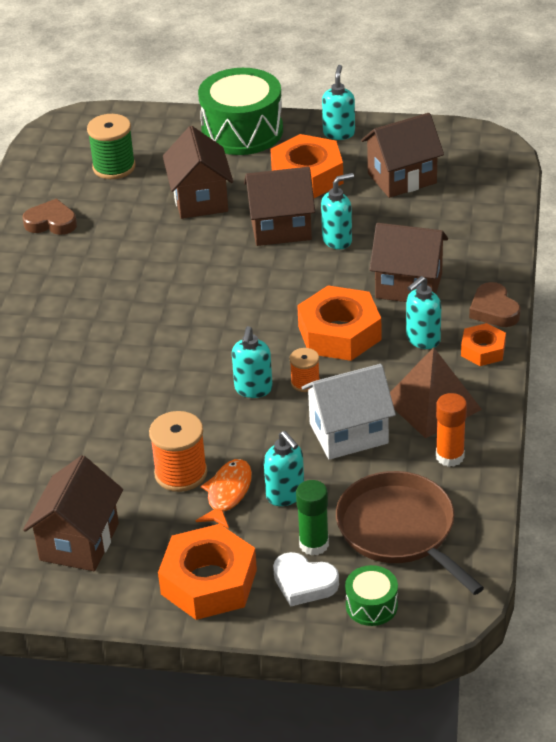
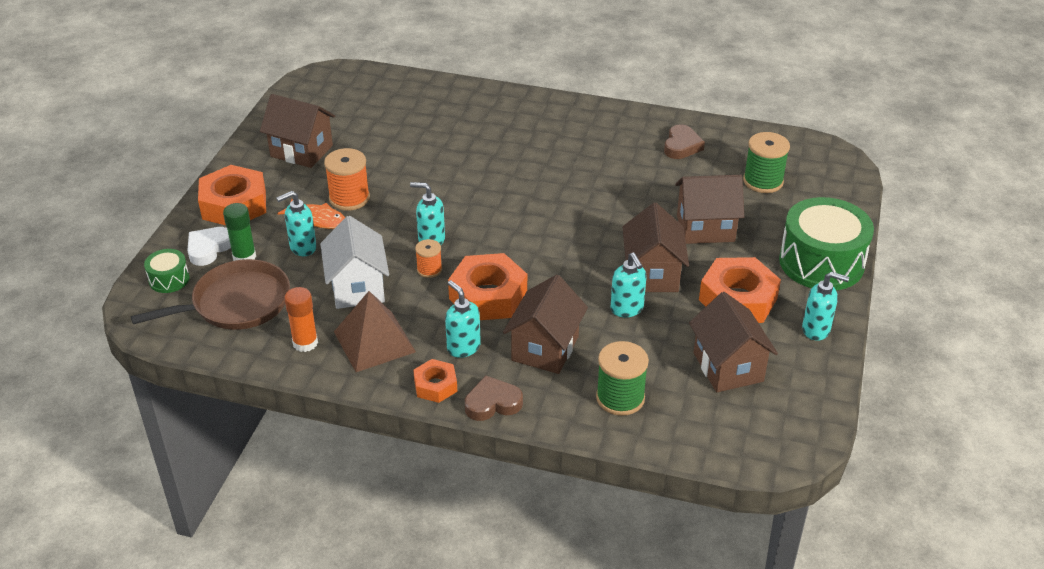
camera: 95 degrees right, 0 degrees up
(461, 235) = (620, 398): none -> green spool

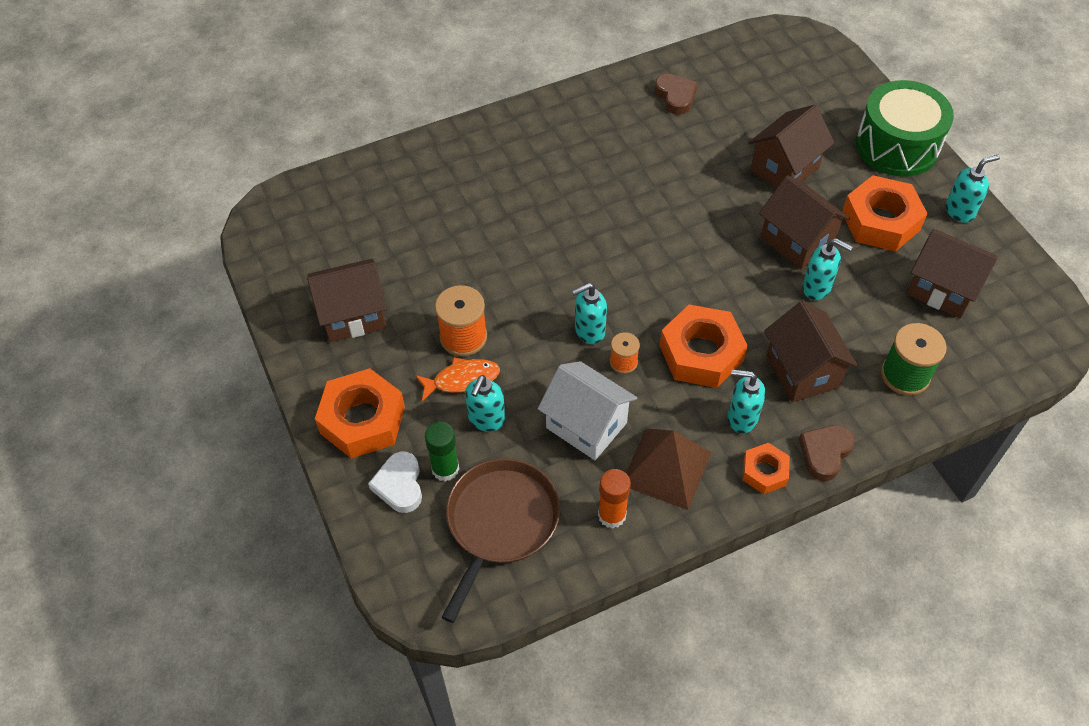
camera: 40 degrees left, 15 degrees up
(169, 279) = (404, 546): green drum -> none
(763, 181) = (774, 93): green spool -> none

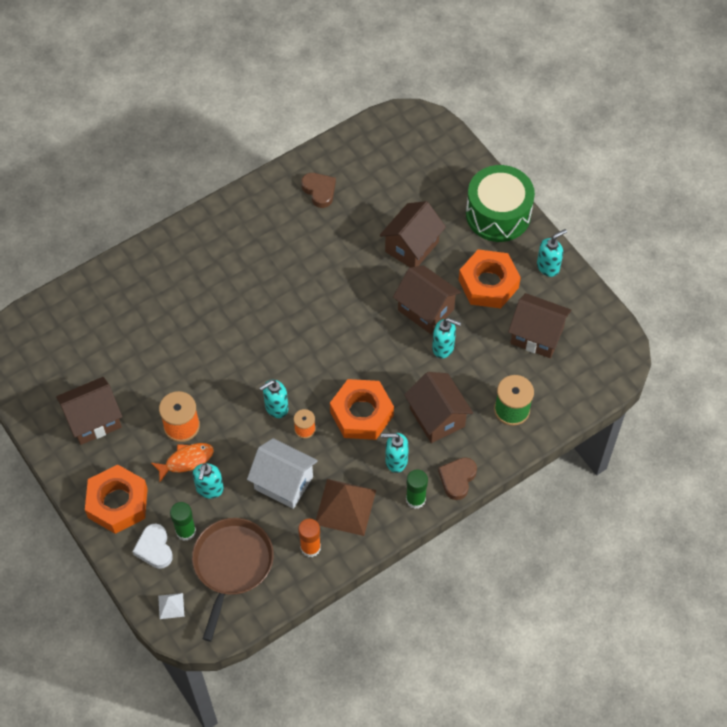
camera: 10 degrees left, 5 degrees up
(407, 565) = (171, 606): none -> white pyramid
(764, 472) = (415, 499): orange nut -> green glue stick

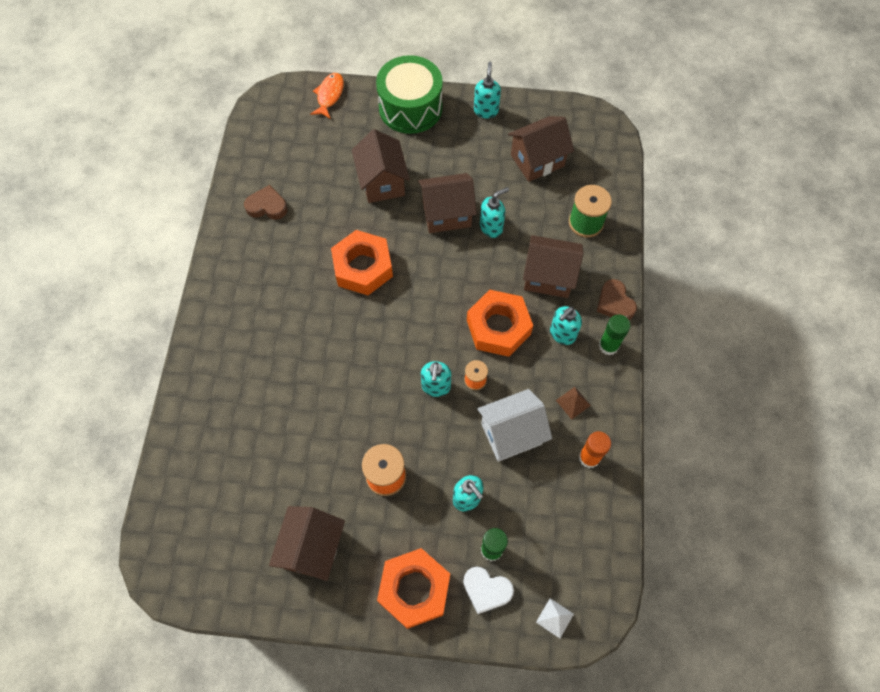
camera: 50 degrees left, 5 degrees up
(186, 460) = (423, 497): orange fish -> orange fish (329, 95)
(232, 565) = (555, 534): brown pan -> none
(345, 507) = (573, 403): brown pyramid -> brown pyramid, size x0.47
(488, 284) = (464, 157): orange nut -> orange nut (363, 267)

